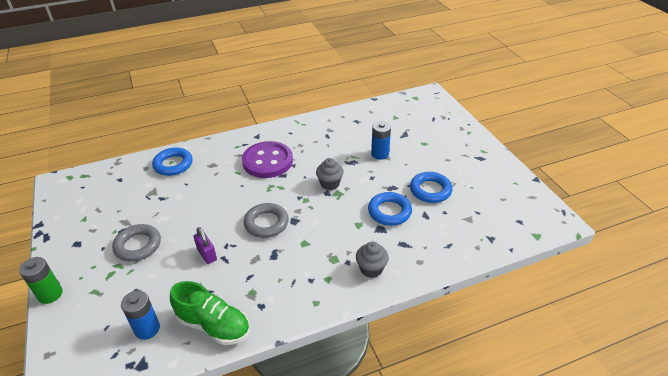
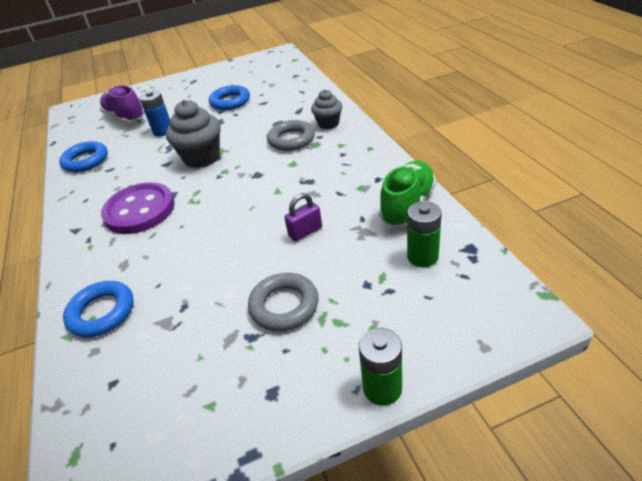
camera: 85 degrees left, 0 degrees up
(147, 329) = (422, 256): blue battery -> green battery
(266, 223) = (258, 193): grey ring -> grey ring (291, 139)
(330, 184) = (202, 157): grey cupcake -> grey cupcake, size x1.64
(389, 212) = (255, 120): blue ring -> blue ring (86, 160)
(408, 128) = (125, 117): none -> purple shoe

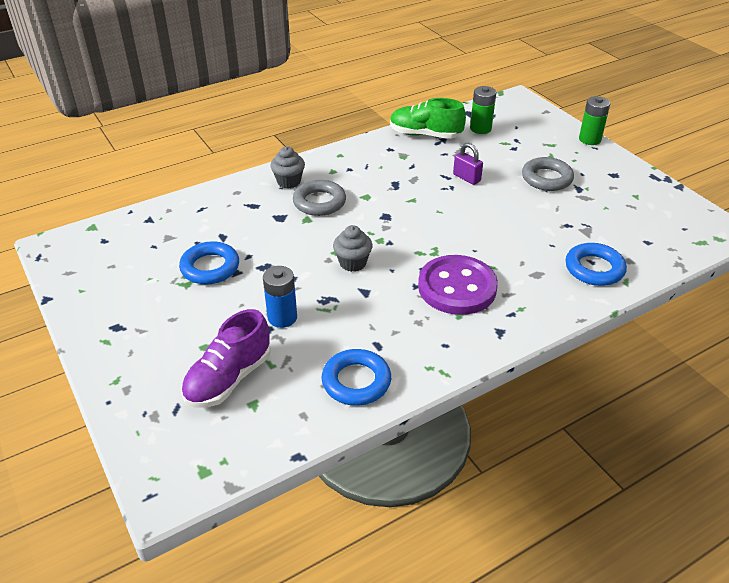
camera: 105 degrees left, 0 degrees up
(202, 157) = (353, 263): grey cupcake -> grey cupcake, size x0.61

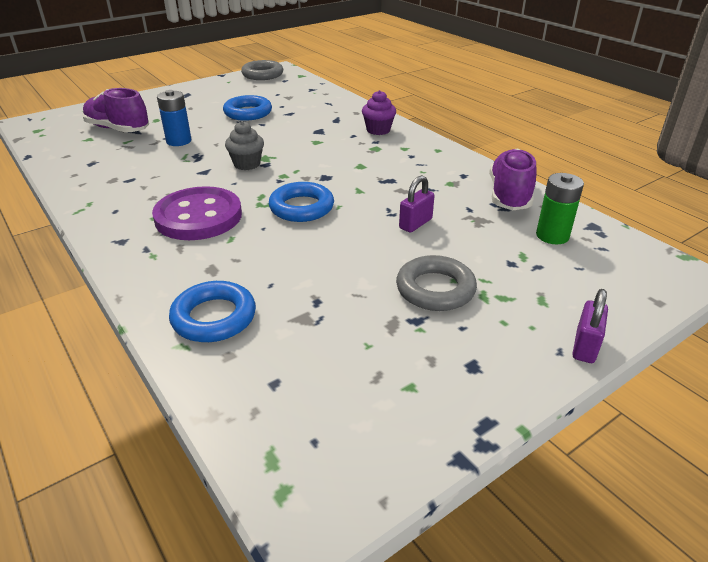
camera: 85 degrees right, 5 degrees down
(289, 181) = (378, 130): grey cupcake -> purple cupcake
(319, 202) = (345, 145): grey ring -> grey ring (262, 74)
(356, 381) = (89, 172): blue ring -> blue ring (301, 207)
(425, 135) = (509, 195): green shoe -> purple shoe
(589, 139) = (585, 346): green battery -> purple padlock

